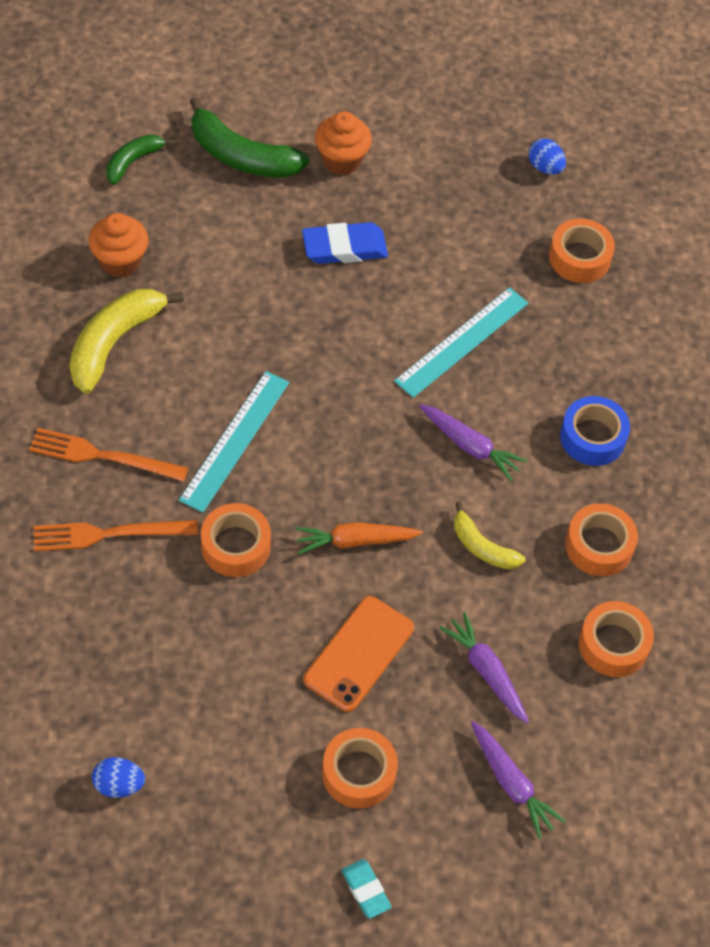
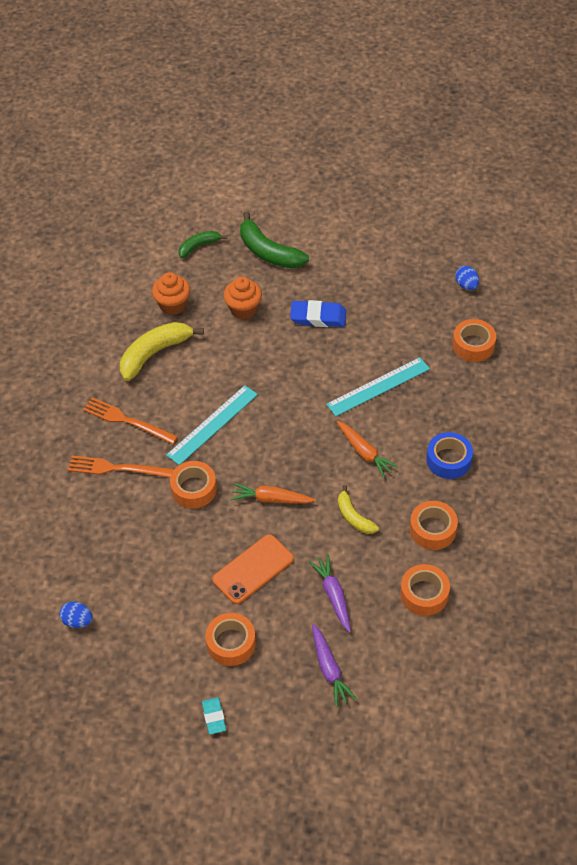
camera: 20 degrees right, 5 degrees down
(341, 160) = (332, 263): orange cupcake -> orange cupcake (243, 309)
(470, 446) = (364, 452): purple carrot -> orange carrot

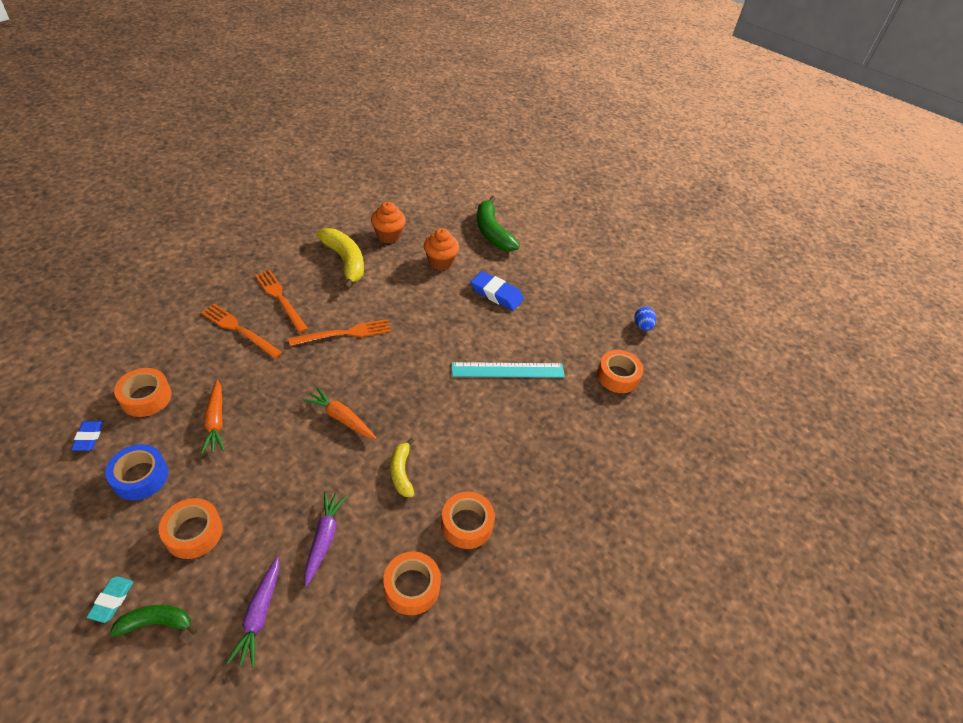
camera: 20 degrees right, 5 degrees down
(77, 621) = (89, 437): blue egg -> blue eraser
(154, 353) = (345, 261): yellow banana -> yellow banana turned 75 degrees clockwise
(194, 489) = (284, 377): orange tape -> orange tape (146, 397)
(199, 246) = (441, 206): green banana -> green banana (156, 623)
(212, 424) = (344, 333): turquoise ruler -> orange fork
(253, 569) = (273, 472): orange phone -> none
(364, 452) = (454, 419): orange carrot -> orange carrot (216, 421)
(448, 460) = (528, 465): blue tape -> blue tape (140, 477)

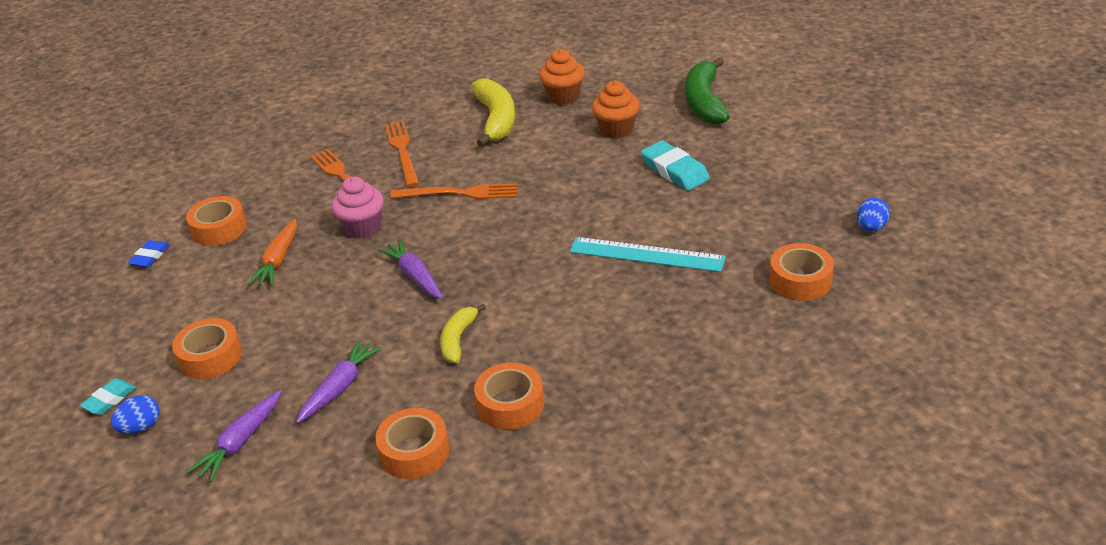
camera: 30 degrees right, 10 degrees down
(140, 477) = (182, 299): blue tape -> none
(156, 623) = (141, 427): green banana -> blue egg
(277, 377) = (363, 228): none -> pink cupcake
(341, 418) = (415, 276): orange carrot -> purple carrot
(496, 294) = (674, 170): blue eraser -> turquoise eraser

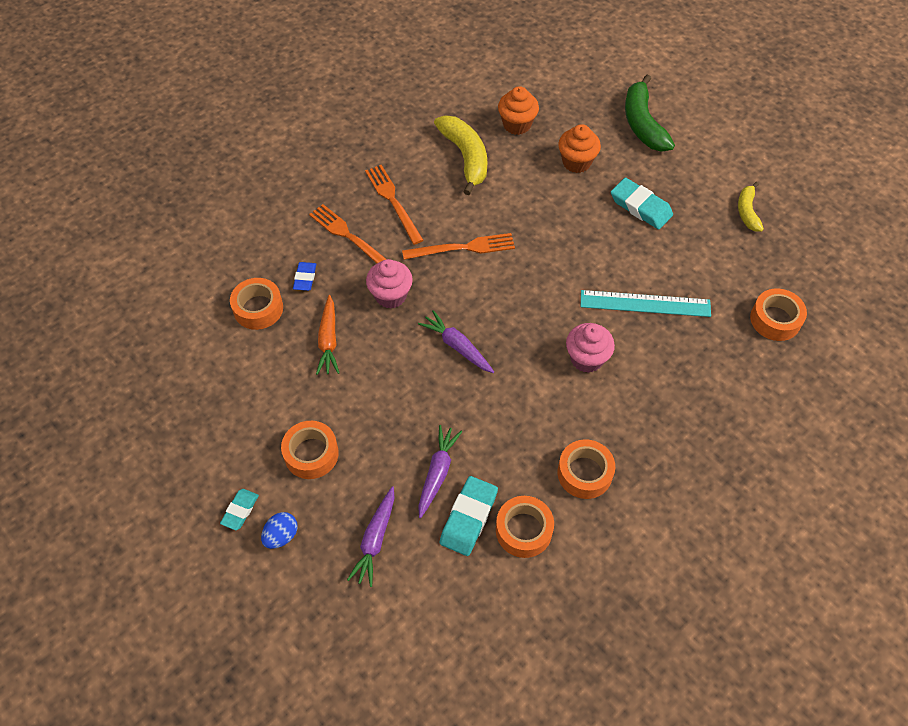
camera: 15 degrees left, 20 degrees up
(150, 257) = (206, 347): blue eraser -> blue eraser (305, 278)
(356, 433) = (468, 518): none -> turquoise eraser
(458, 339) = (519, 411): yellow banana -> yellow banana (747, 211)
(557, 298) = (586, 359): none -> pink cupcake
(871, 227) = (816, 258): blue egg -> none

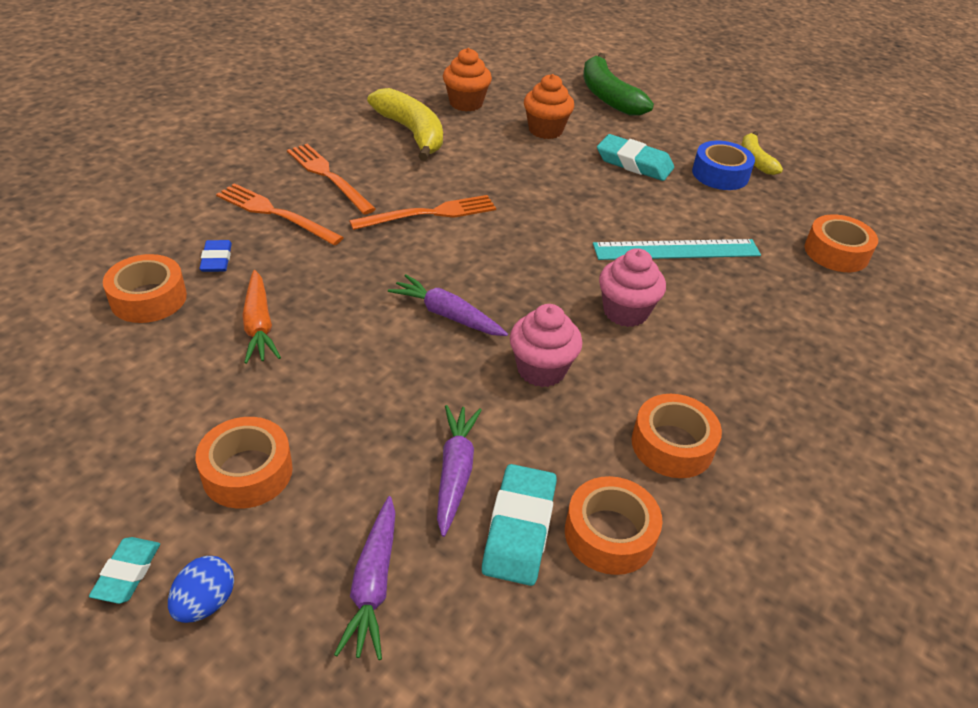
camera: 15 degrees left, 15 degrees down
(390, 295) = (342, 268): pink cupcake -> pink cupcake (541, 370)
(710, 225) = (720, 174): none -> blue tape

